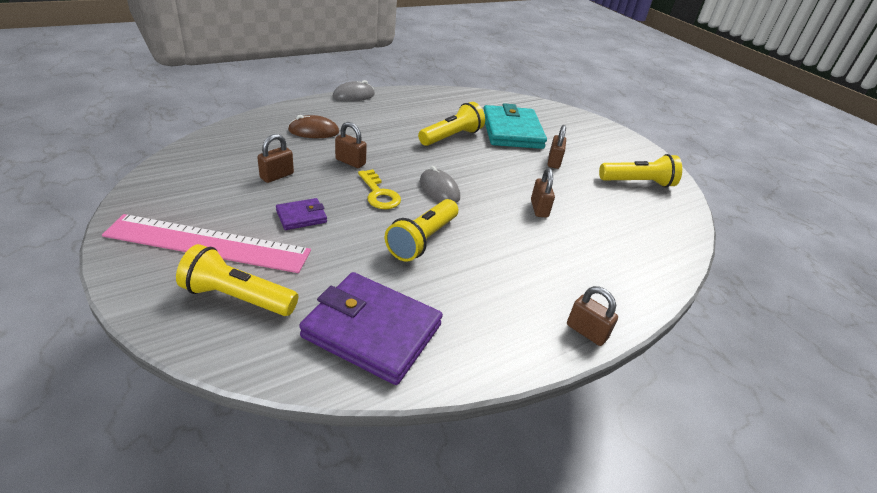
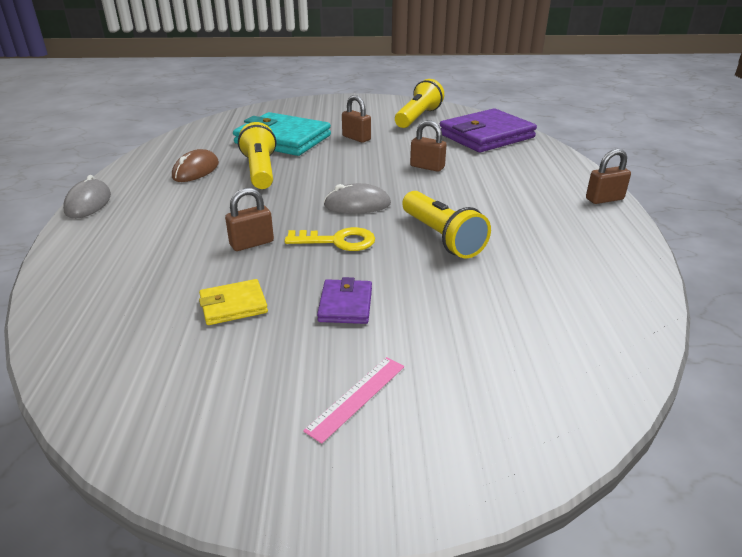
camera: 55 degrees left, 5 degrees down
(208, 244) = (357, 397): pink ruler -> pink ruler, size x0.42
(237, 297) = (487, 389): yellow flashlight -> none
(277, 176) = (233, 305): brown padlock -> yellow wallet
(314, 131) = (147, 253): brown mouse -> brown mouse (196, 170)
(372, 331) = (576, 303): purple wallet -> purple wallet (486, 136)

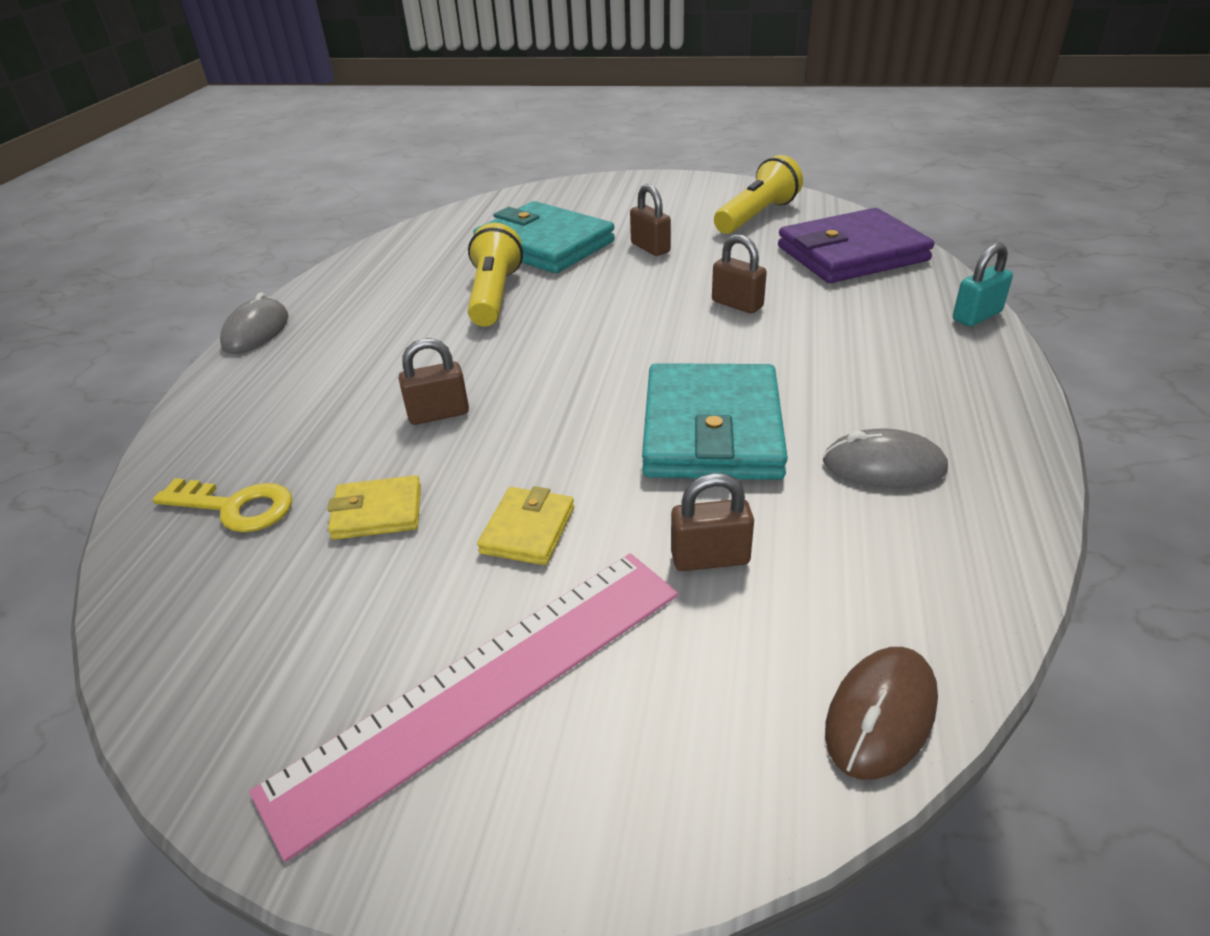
camera: 15 degrees right, 5 degrees up
(196, 170) = (409, 289): brown mouse -> brown mouse (880, 715)
(338, 241) = (558, 422): yellow key -> yellow key (236, 507)
(345, 305) = (528, 530): purple wallet -> yellow wallet
(357, 205) = (608, 362): grey mouse -> grey mouse (883, 466)
(357, 397) = (485, 686): pink ruler -> pink ruler, size x2.37
(441, 237) = (712, 430): yellow flashlight -> turquoise wallet
(574, 165) = (976, 316): none -> turquoise padlock
(604, 199) = (1004, 383): brown padlock -> brown padlock (710, 558)

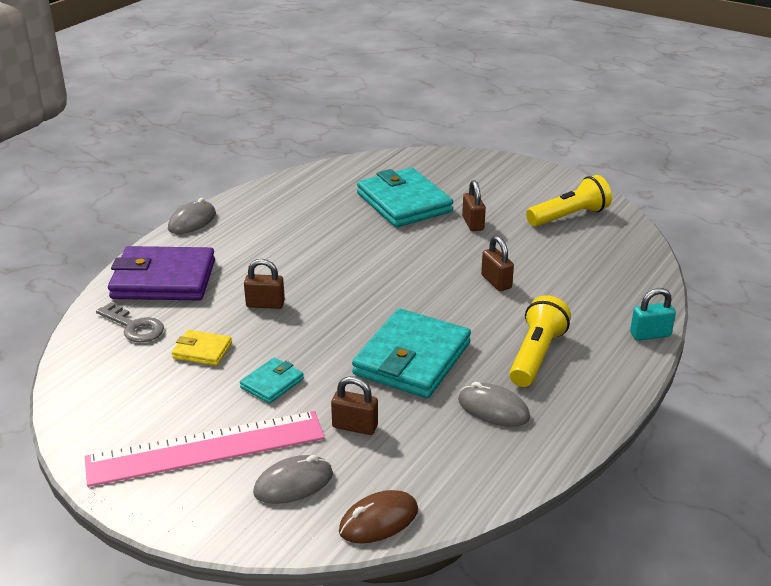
camera: 20 degrees right, 5 degrees down
(236, 507) = (134, 327): yellow key -> grey key
(494, 295) = (346, 233): yellow flashlight -> yellow flashlight (536, 355)
(528, 530) = (272, 383): yellow wallet -> turquoise wallet
(686, 698) = (293, 483): none -> grey mouse
(851, 254) = (609, 265): purple wallet -> purple wallet (163, 279)

